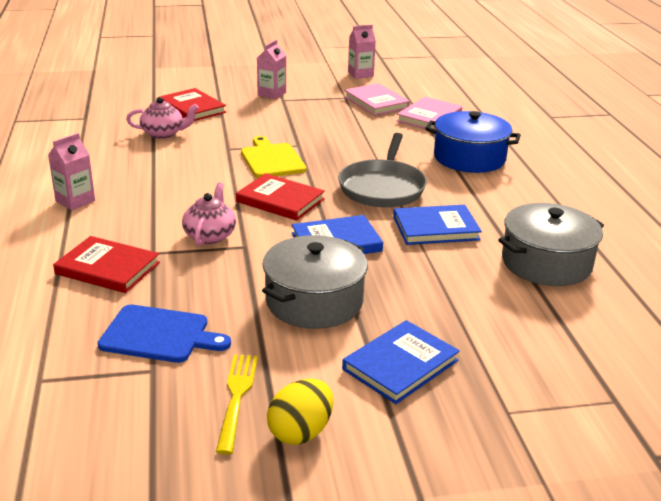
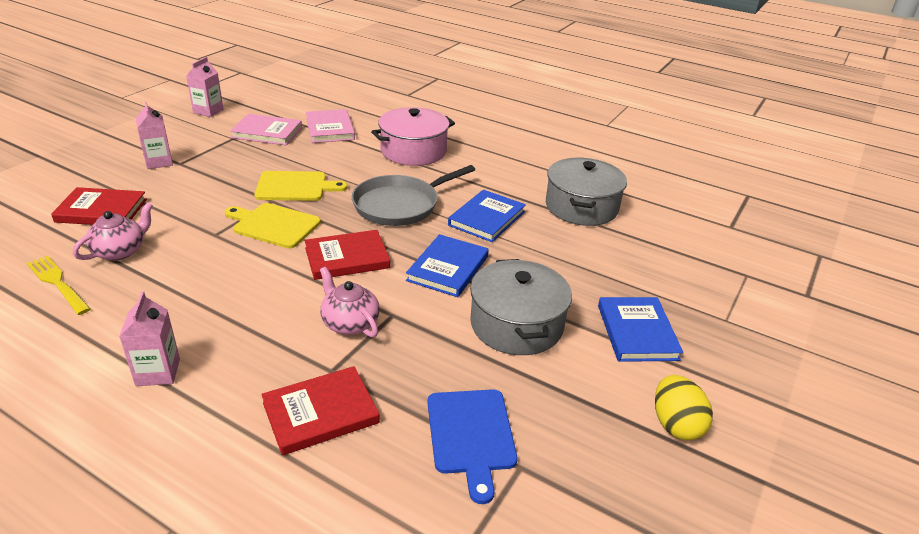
camera: 50 degrees left, 5 degrees up
(159, 335) = (471, 435): blue cutting board -> blue cutting board turned 120 degrees clockwise
(236, 397) = (604, 435): yellow fork -> yellow fork (58, 283)
(329, 143) = (295, 187): none -> yellow cutting board
(382, 187) = (400, 205): grey pan -> grey pan turned 90 degrees clockwise
(469, 158) = (413, 151): blue pot -> pink pot

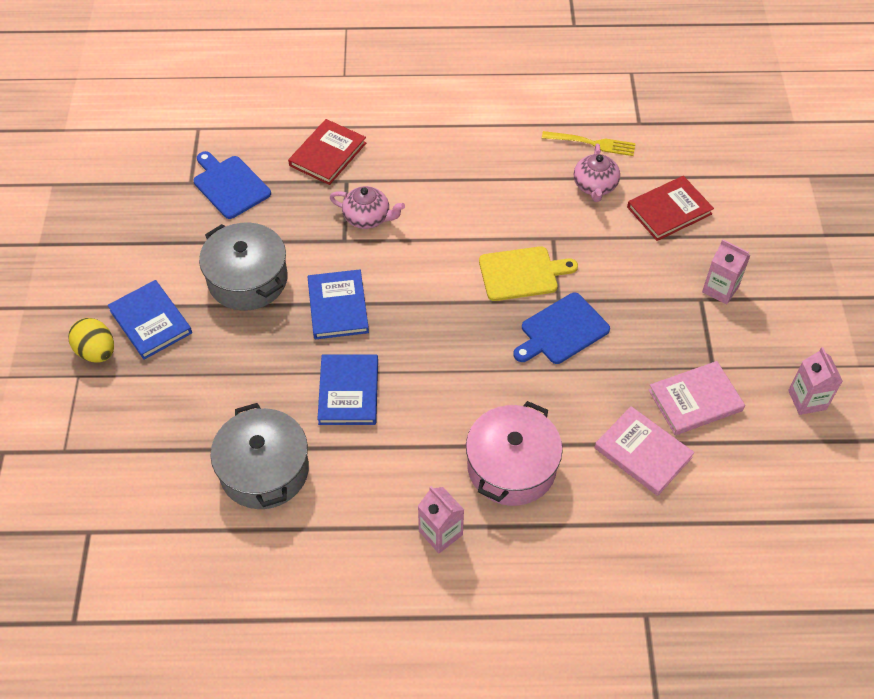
camera: 150 degrees right, 20 degrees up
(158, 372) = (446, 128): pink carton -> pink carton (440, 533)
(295, 187) = (562, 330): yellow cutting board -> blue cutting board
(347, 258) = (426, 272): red book -> none
(400, 205) = (443, 362): grey pan -> none
(676, 424) = (102, 255): yellow egg -> yellow egg (97, 352)

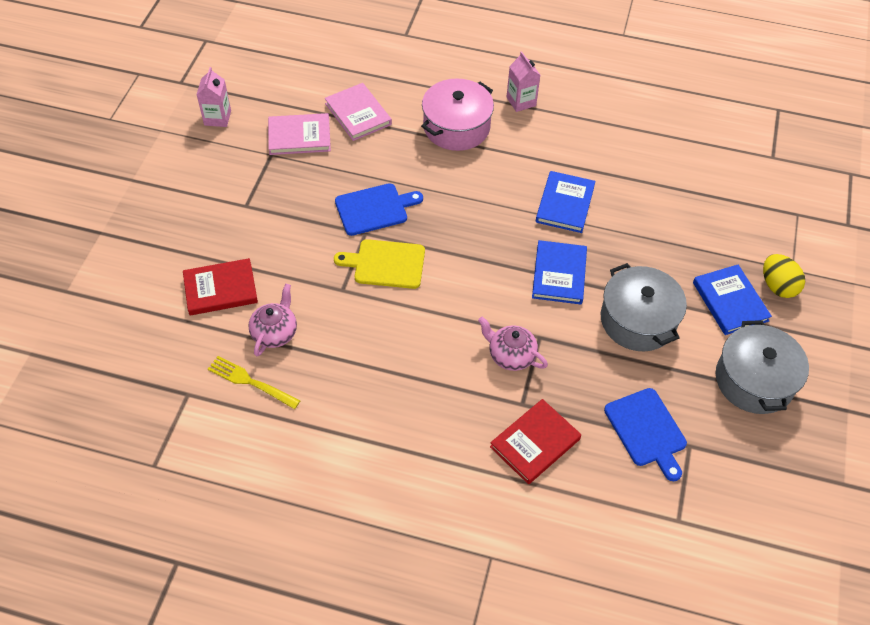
camera: 165 degrees left, 0 degrees up
(264, 470) = (640, 166): grey pot -> grey pot (754, 380)
(720, 289) = (224, 209): pink carton -> none

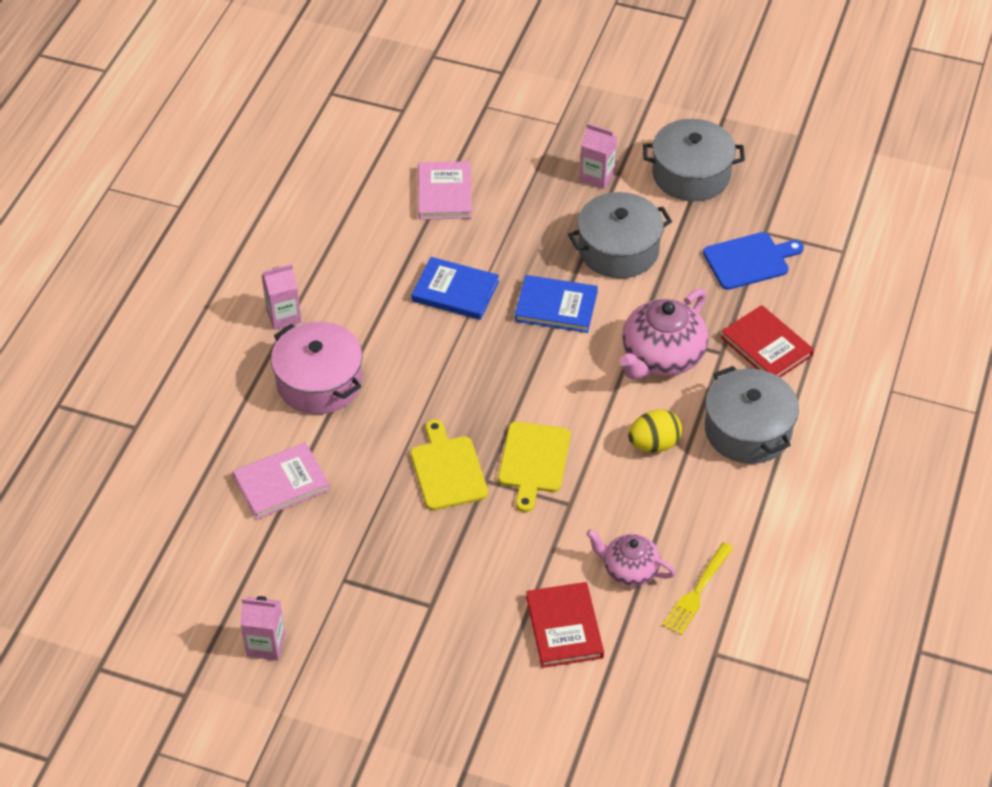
camera: 85 degrees left, 5 degrees down
(299, 136) = (314, 548): pink book -> pink book (444, 193)
(374, 209) = (447, 470): blue cutting board -> yellow cutting board
(429, 424) = (748, 430): none -> grey pot
(510, 355) = (661, 357): pink teapot -> pink teapot, size x1.64
(730, 301) = (597, 176): blue book -> pink carton
(777, 286) = (578, 138): yellow egg -> yellow egg (654, 444)

